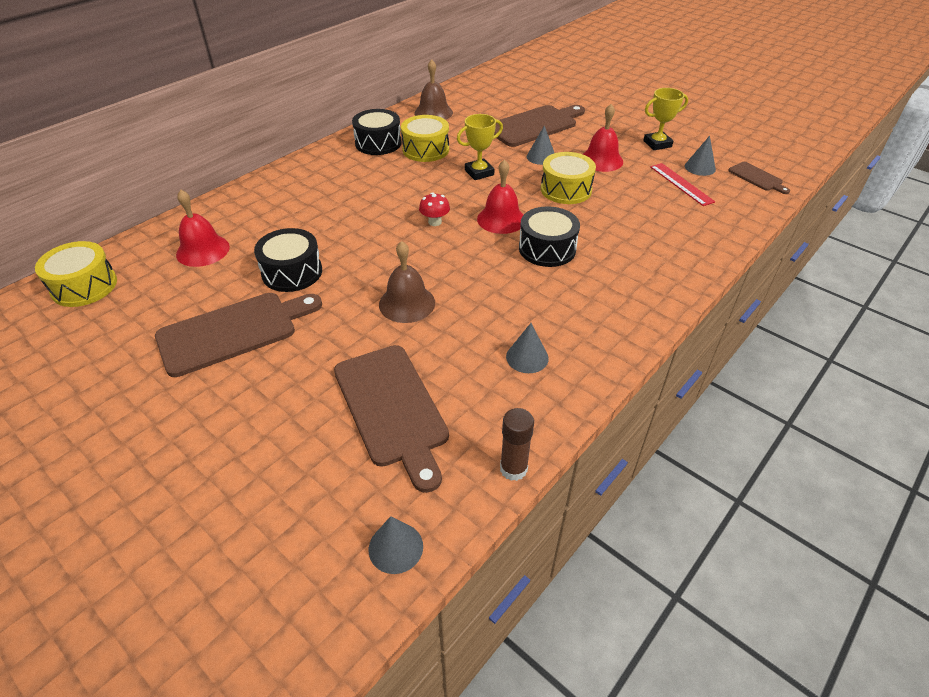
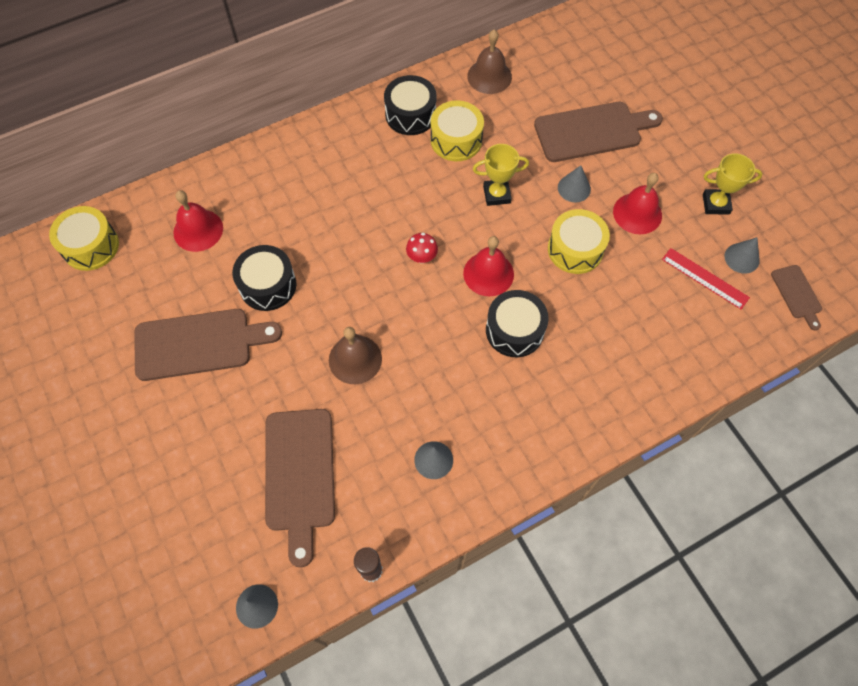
camera: 20 degrees right, 20 degrees up
(681, 184) = (705, 278): red ruler -> red ruler turned 45 degrees counterclockwise

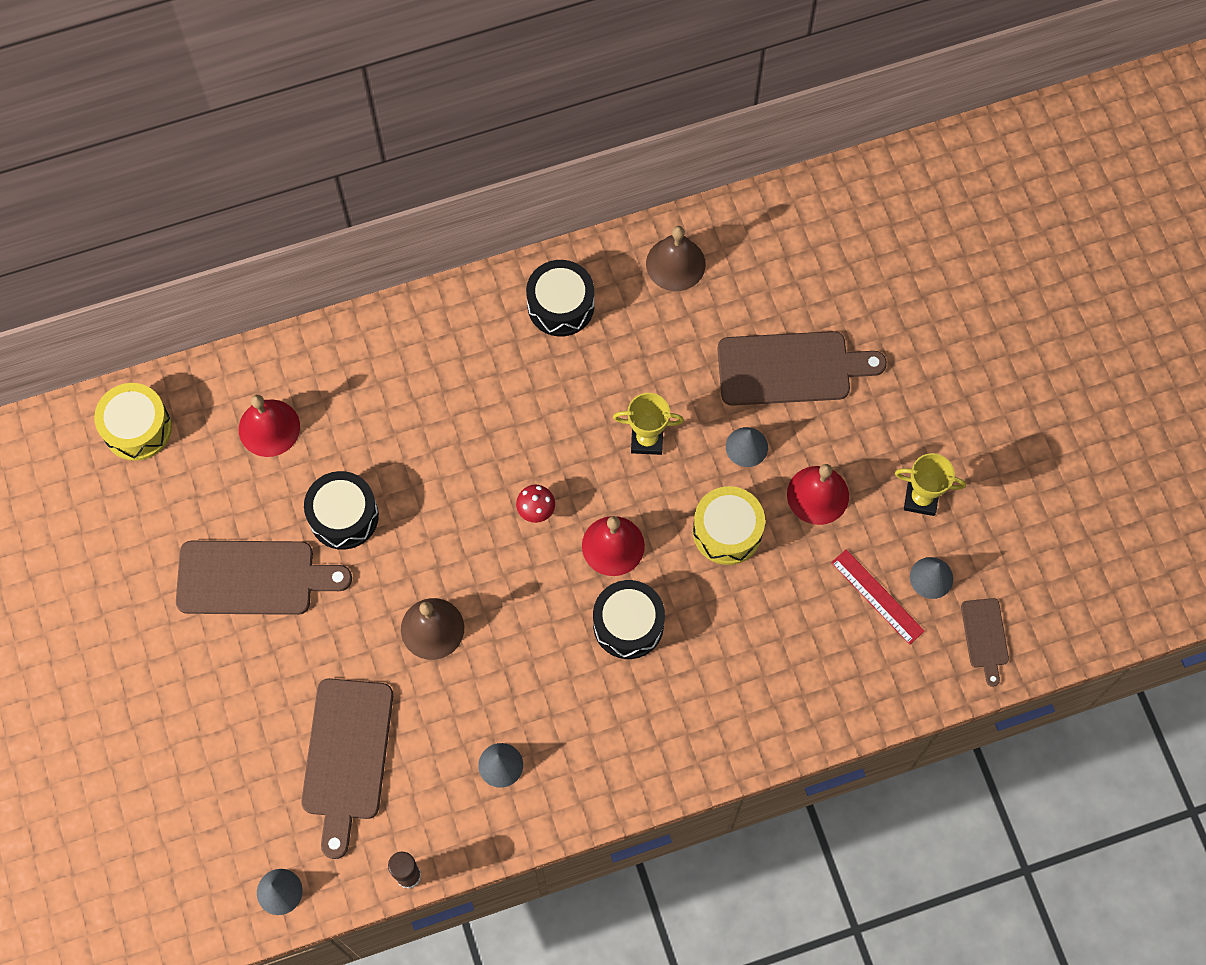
camera: 10 degrees right, 5 degrees up
(456, 140) = (612, 353): yellow drum -> none

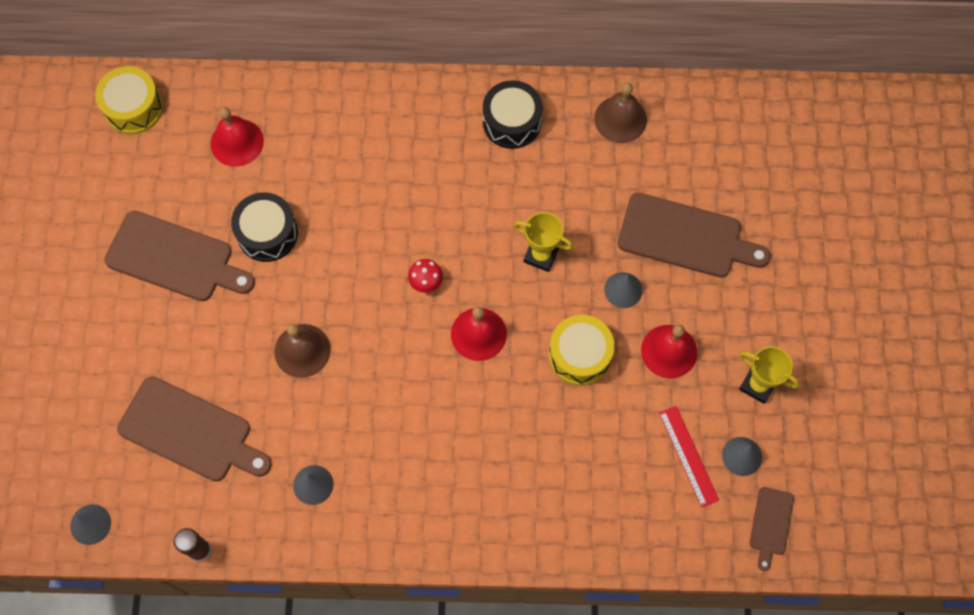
camera: 20 degrees right, 0 degrees up
(347, 756) = (190, 431): brown cutting board -> brown cutting board turned 90 degrees counterclockwise
(628, 624) = (466, 404): black drum -> none

